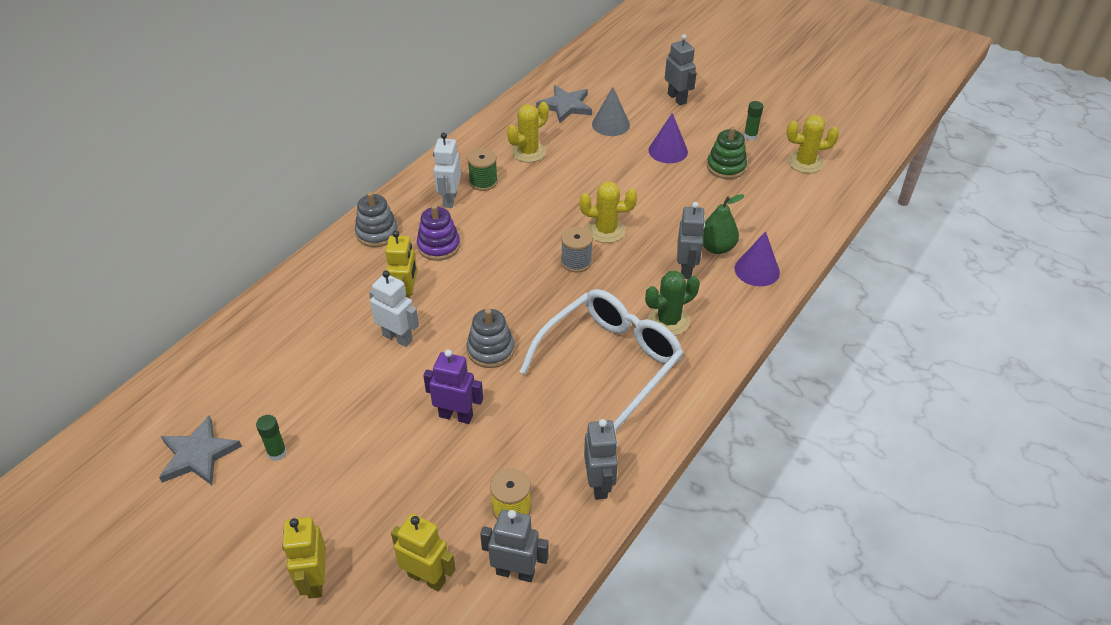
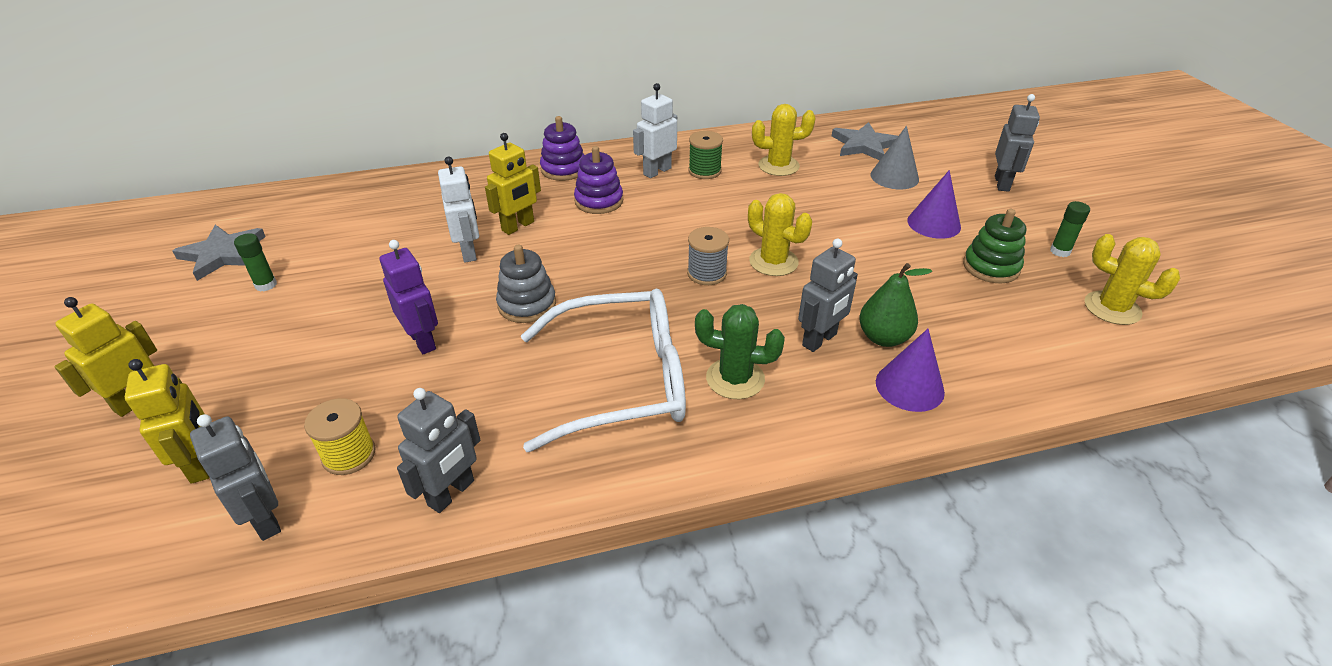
camera: 40 degrees right, 5 degrees down
(377, 233) = (563, 169): grey stacking toy -> purple stacking toy

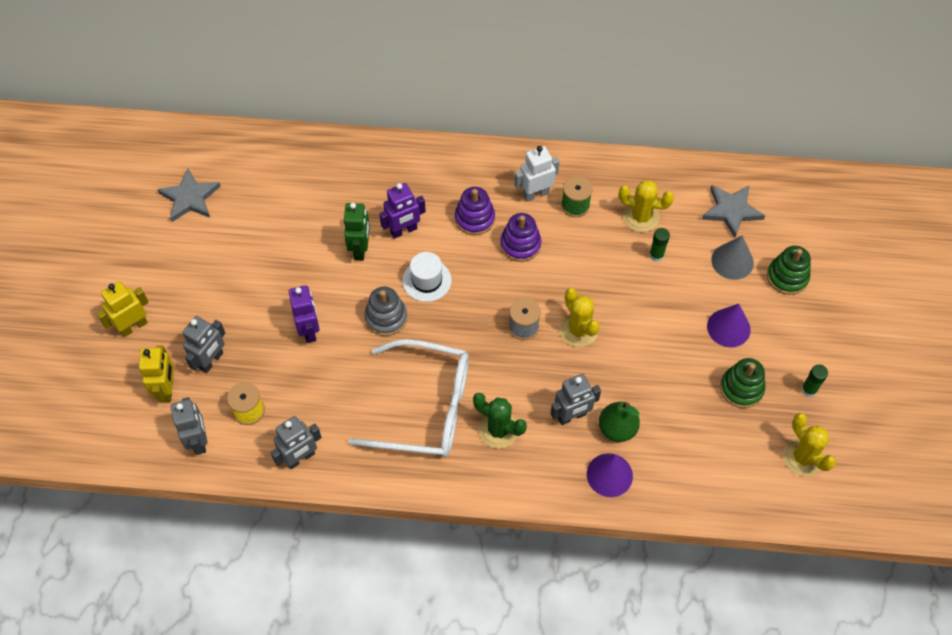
camera: 20 degrees right, 20 degrees up
(266, 285) = (216, 241): green glue stick -> green glue stick (656, 255)
(469, 252) = (360, 249): white robot -> green robot
(518, 226) = (404, 230): yellow robot -> purple robot
(563, 169) = (460, 168): purple stacking toy -> purple stacking toy (520, 244)
(566, 260) = (427, 280): none -> white hat
(957, 176) = (787, 277): none -> green stacking toy
(1002, 183) = (820, 298): grey robot -> grey robot (211, 361)

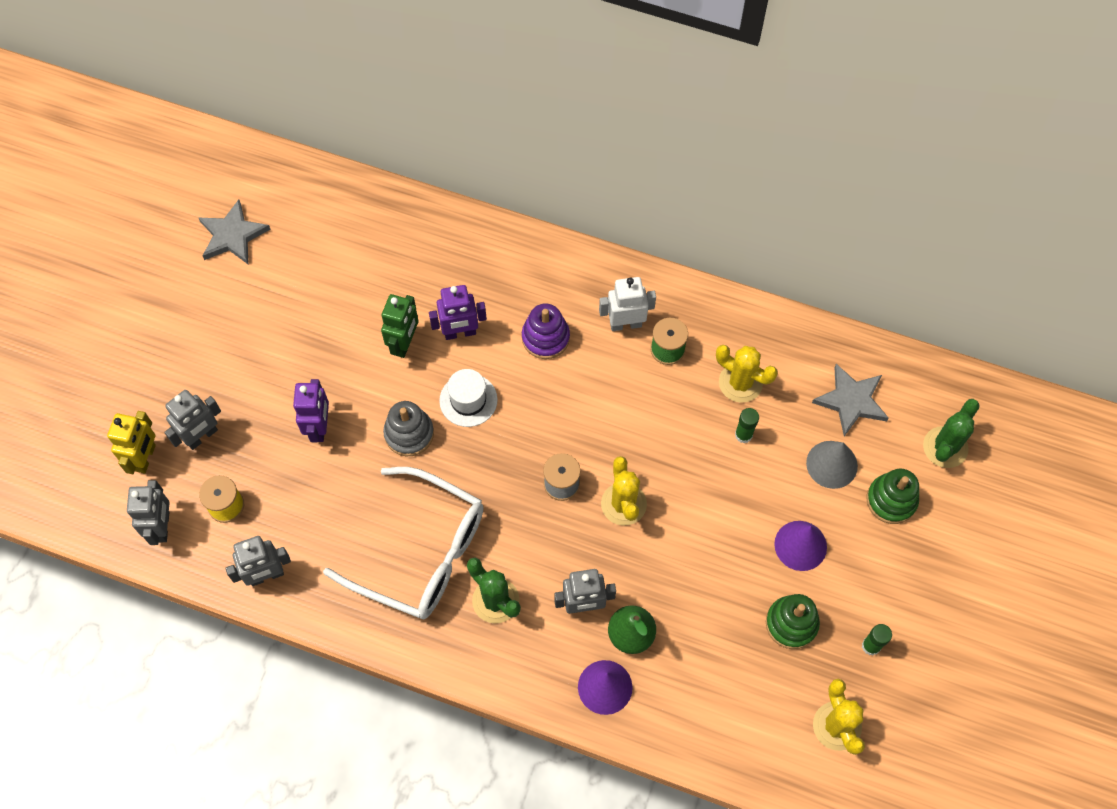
camera: 15 degrees right, 5 degrees up
(133, 326) = (129, 374): yellow robot -> none
(520, 244) = (588, 382): purple stacking toy -> none
(814, 228) = (945, 447): none -> green cactus

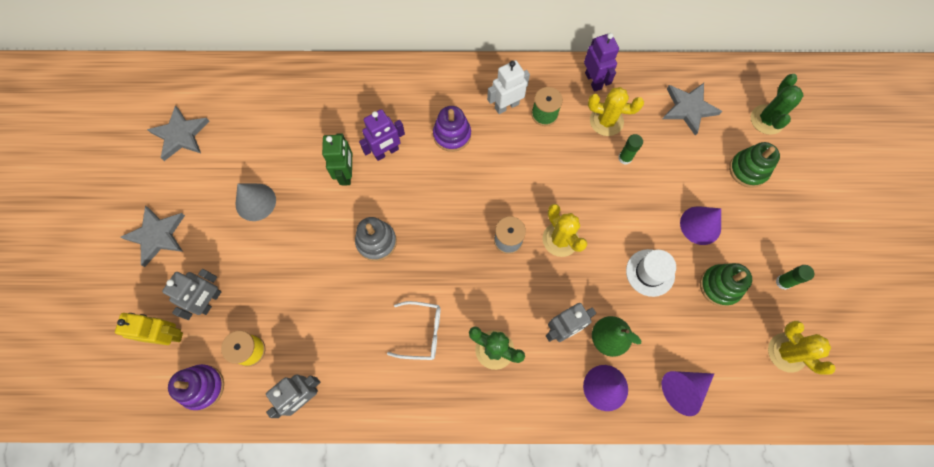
camera: 20 degrees left, 5 degrees up
(145, 458) = (169, 335): yellow robot -> yellow robot turned 75 degrees counterclockwise
(162, 527) = (202, 387): grey robot -> purple stacking toy
(169, 343) = (157, 236): none -> grey star
(319, 427) = (303, 261): purple robot -> purple robot (593, 81)
(421, 552) = (421, 332): white glasses -> white glasses, size x0.49
(468, 400) = (412, 200): white hat -> white hat (650, 272)
(694, 721) = (683, 389): none -> purple cone
(831, 464) = (695, 158): grey cone -> grey cone (255, 202)

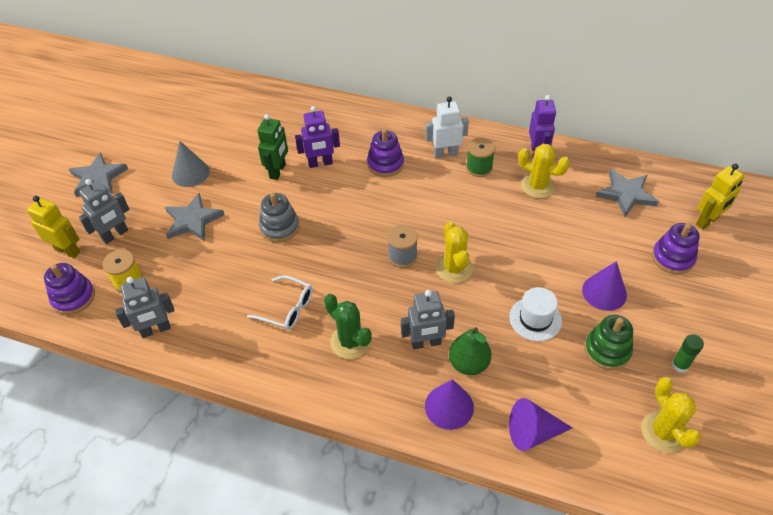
camera: 20 degrees right, 20 degrees down
(181, 135) = (155, 114): grey star -> grey star (193, 220)
(625, 158) = (545, 219): green glue stick -> none
(748, 170) = (672, 258): green stacking toy -> purple stacking toy
(767, 120) = (707, 221): green cactus -> yellow robot

